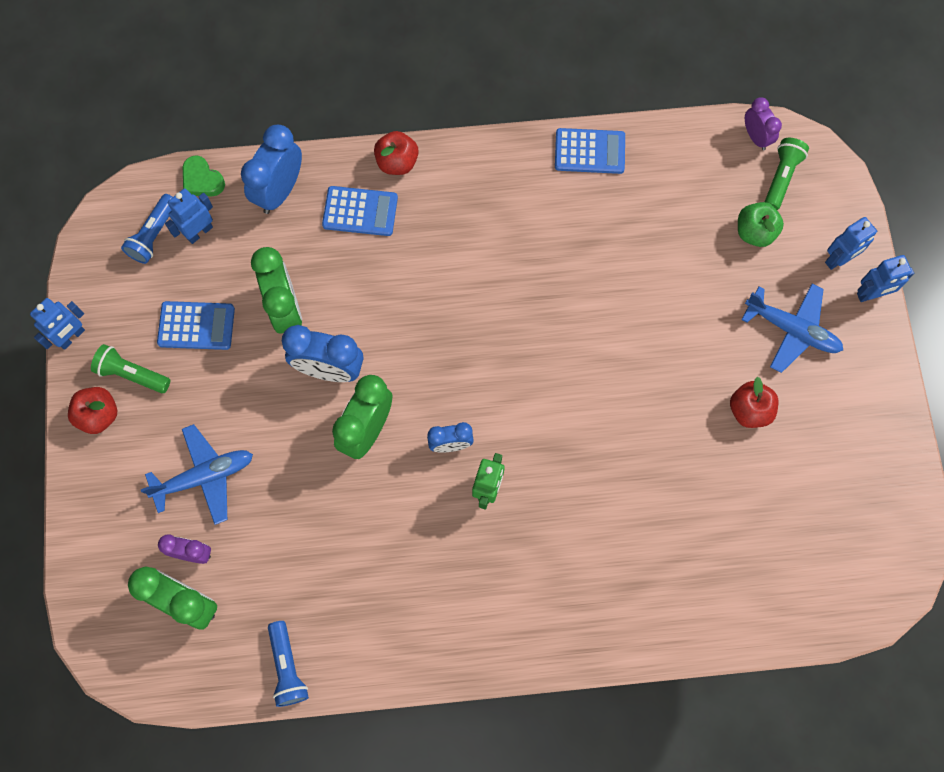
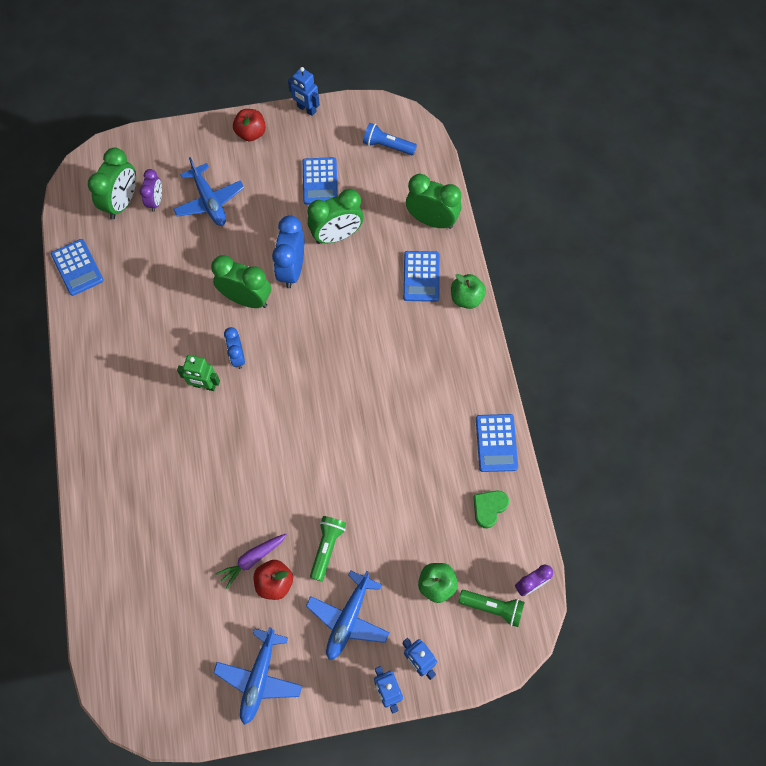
camera: 85 degrees right, 5 degrees down
(132, 374) = (281, 148): green flashlight -> green flashlight (327, 547)
(199, 232) = (393, 173): blue robot -> none
(202, 180) = (434, 169): green heart -> green heart (489, 508)
(279, 191) = (432, 220): blue clock -> green clock
(287, 667) = (77, 267): blue flashlight -> blue calculator
(397, 162) = (466, 298): red apple -> green apple
(720, 435) = (252, 559): none -> purple carrot
(859, 432) = (259, 678): none -> blue plane

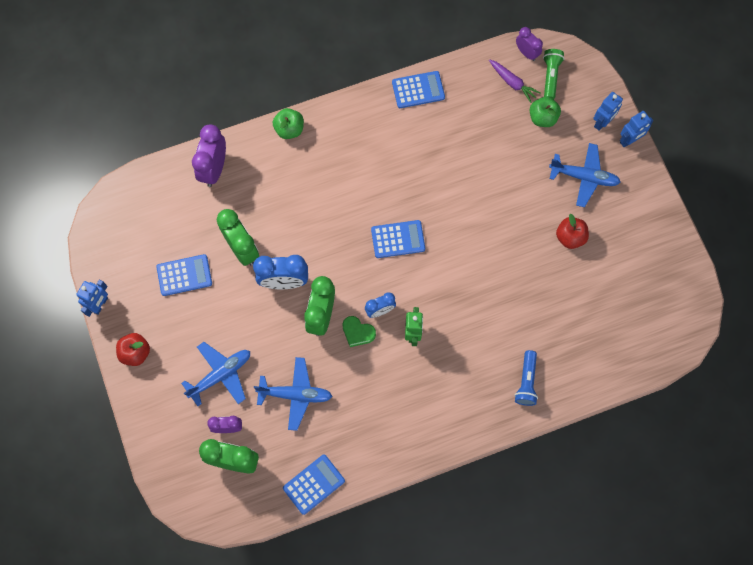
camera: 100 degrees left, 5 degrees up
(252, 559) = (555, 258): purple carrot -> purple carrot (512, 83)
(259, 678) = (644, 233): blue plane -> blue plane (295, 395)
(327, 547) = (532, 203): green flashlight -> none
(387, 146) = (136, 221): blue flashlight -> blue flashlight (526, 382)
(421, 276) = (274, 169): blue calculator -> blue calculator (398, 239)
(432, 220) = (214, 169): green clock -> purple clock
(489, 508) = (473, 89): green heart -> green heart (357, 332)

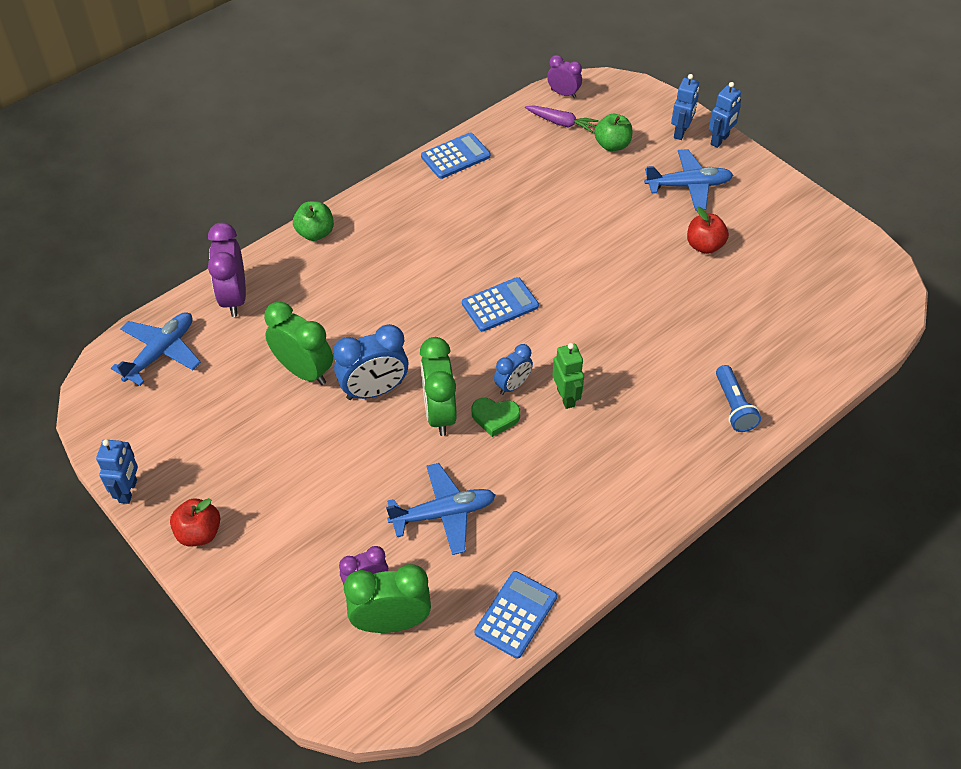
camera: 20 degrees left, 20 degrees down
(184, 275) = (236, 422): blue calculator -> none
(221, 375) = (331, 522): blue plane -> blue plane (161, 352)
(550, 76) = (601, 107): green flashlight -> none

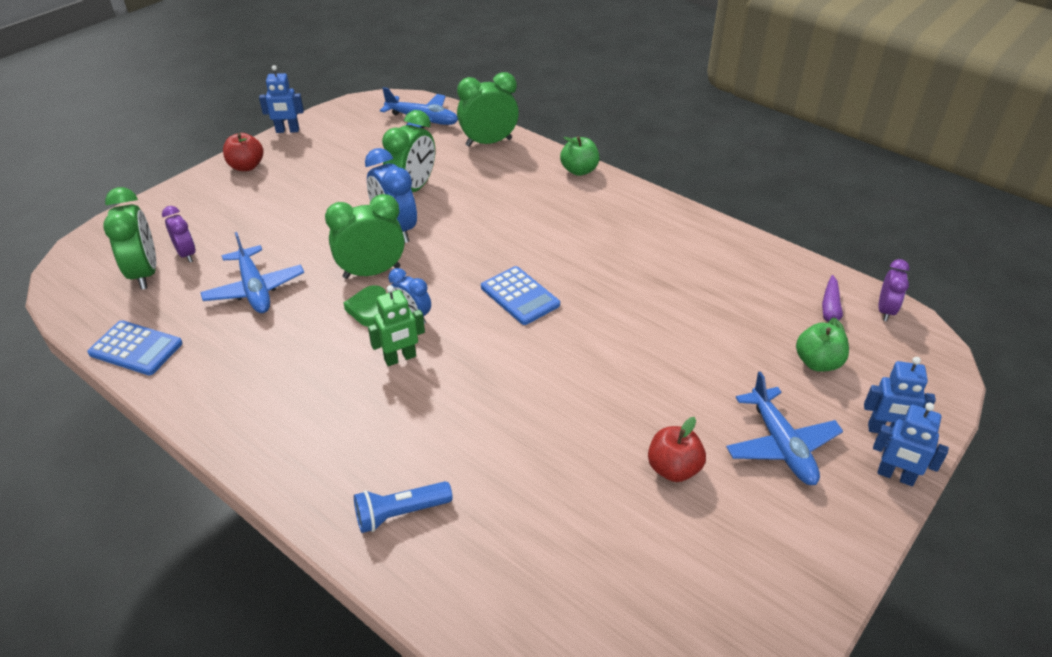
camera: 80 degrees right, 10 degrees down
(234, 298) = (488, 142): purple clock -> green clock
(455, 156) = (726, 240): blue calculator -> none

